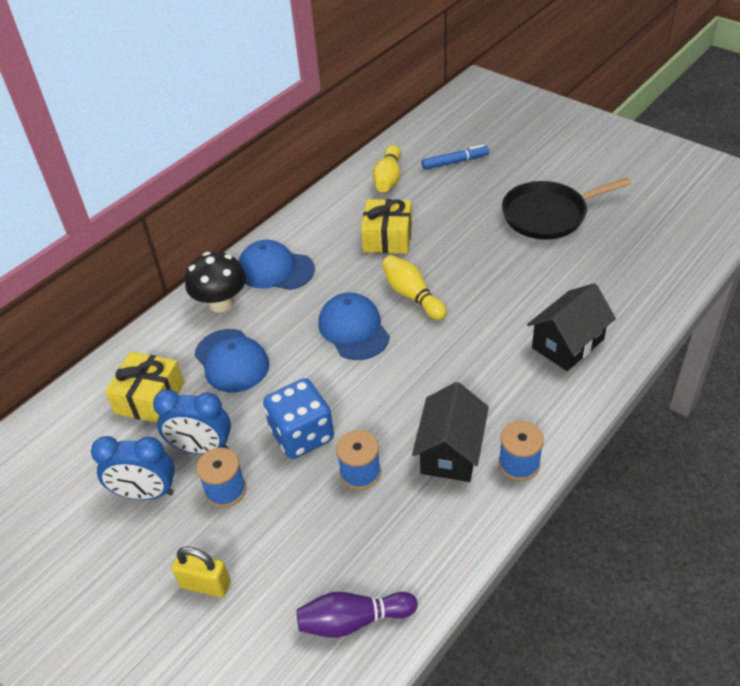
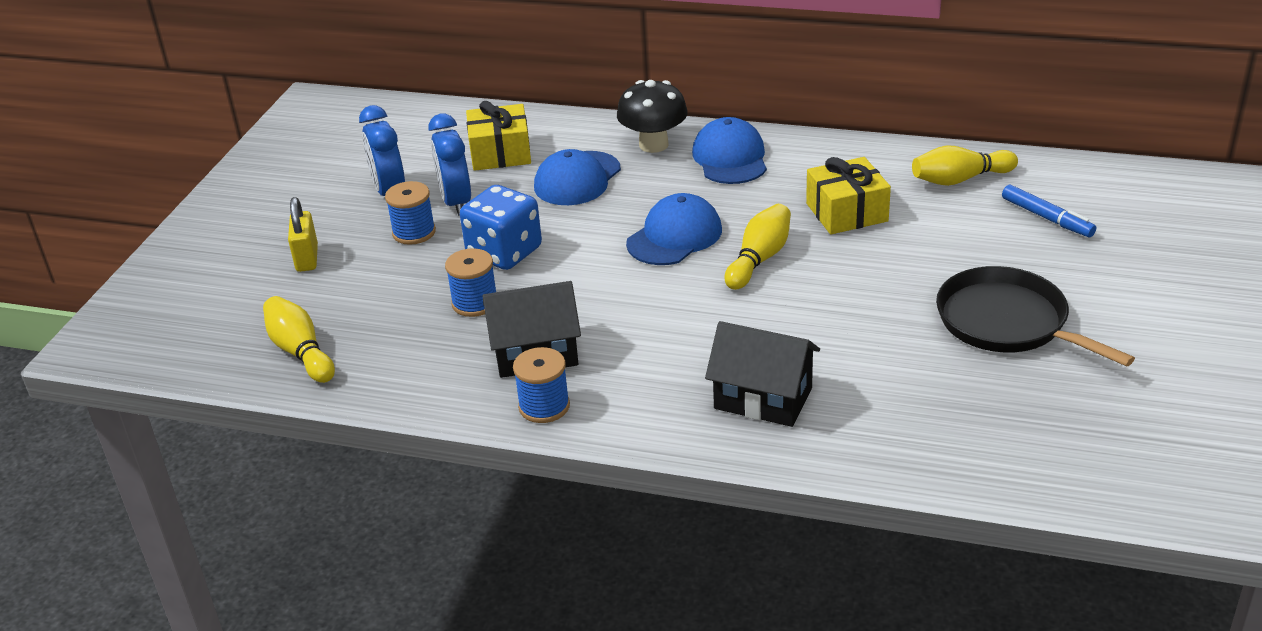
camera: 65 degrees right, 10 degrees down
(353, 620) = (301, 352): purple bowling pin -> yellow bowling pin

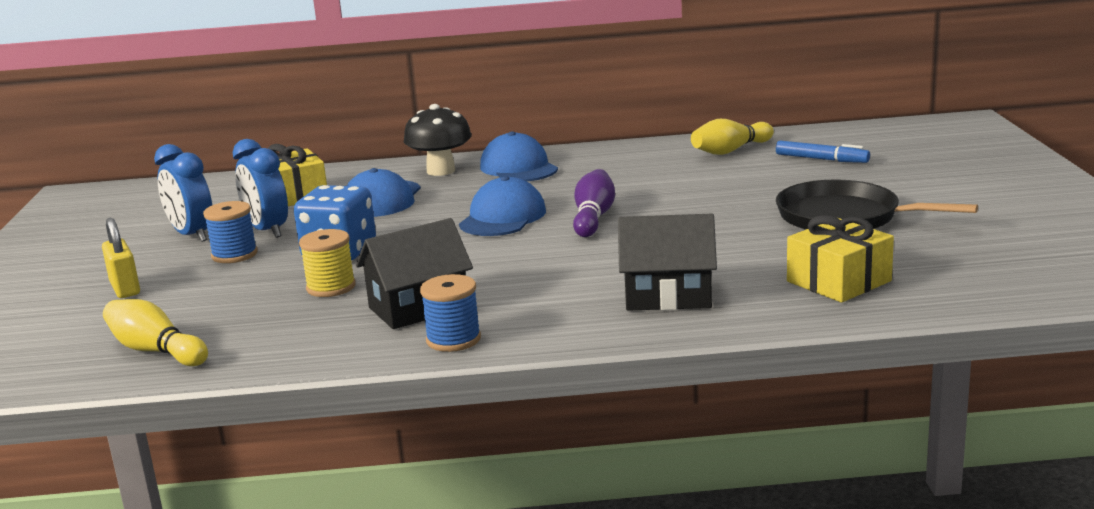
camera: 20 degrees left, 15 degrees down
(475, 303) = (331, 287): blue spool -> yellow spool
(759, 259) = (593, 218): yellow bowling pin -> purple bowling pin
(847, 212) = (649, 181): yellow gift -> yellow gift (839, 281)

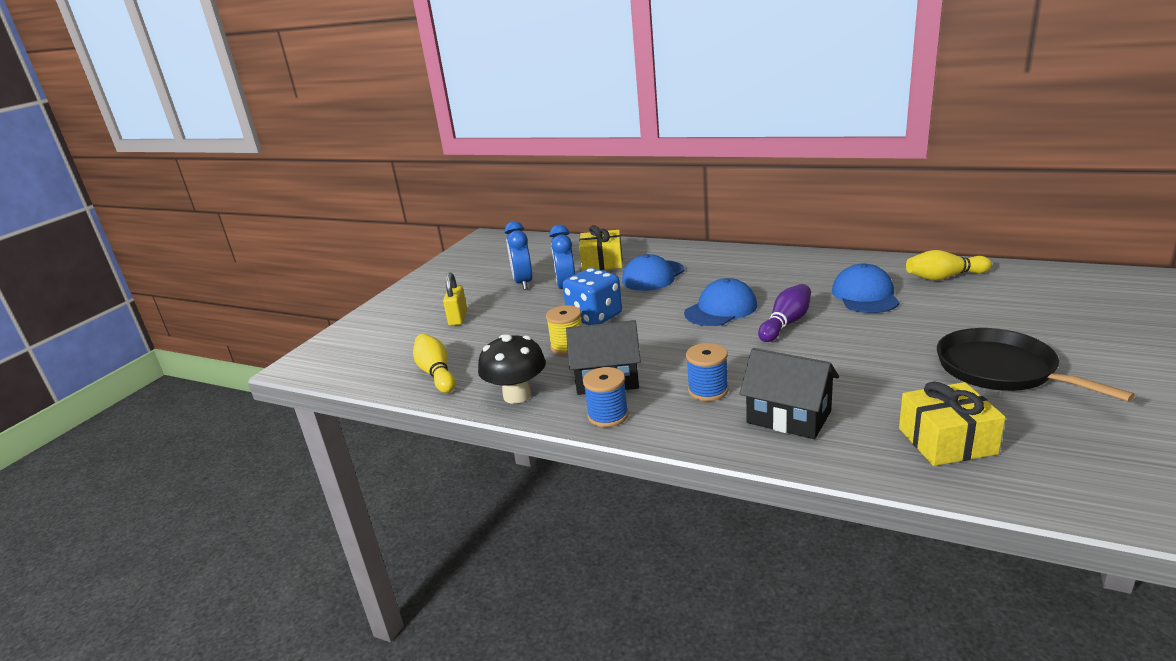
camera: 30 degrees right, 5 degrees up
(234, 255) = (534, 305): blue spool -> blue spool (708, 390)
(441, 171) = (709, 258): black mushroom -> black mushroom (517, 395)
(518, 168) = (764, 265): blue cap -> blue cap (865, 295)
(821, 159) = (1022, 301): blue marker -> none

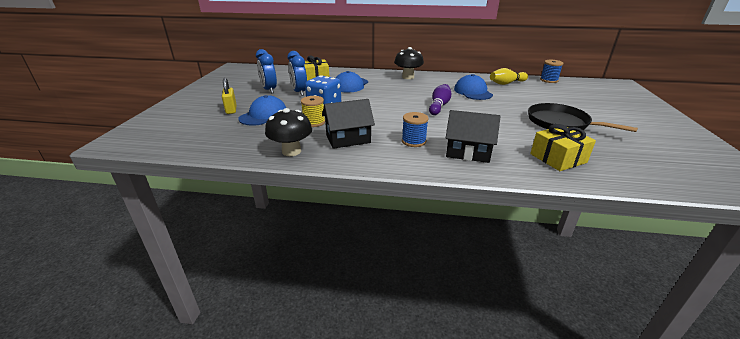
camera: 20 degrees left, 5 degrees up
(436, 373) = (227, 142): yellow bowling pin -> none
(608, 415) = (358, 159): blue spool -> blue spool (548, 80)
(721, 309) = (399, 100): blue cap -> blue cap (263, 115)
(760, 260) = (408, 77): none -> black mushroom

